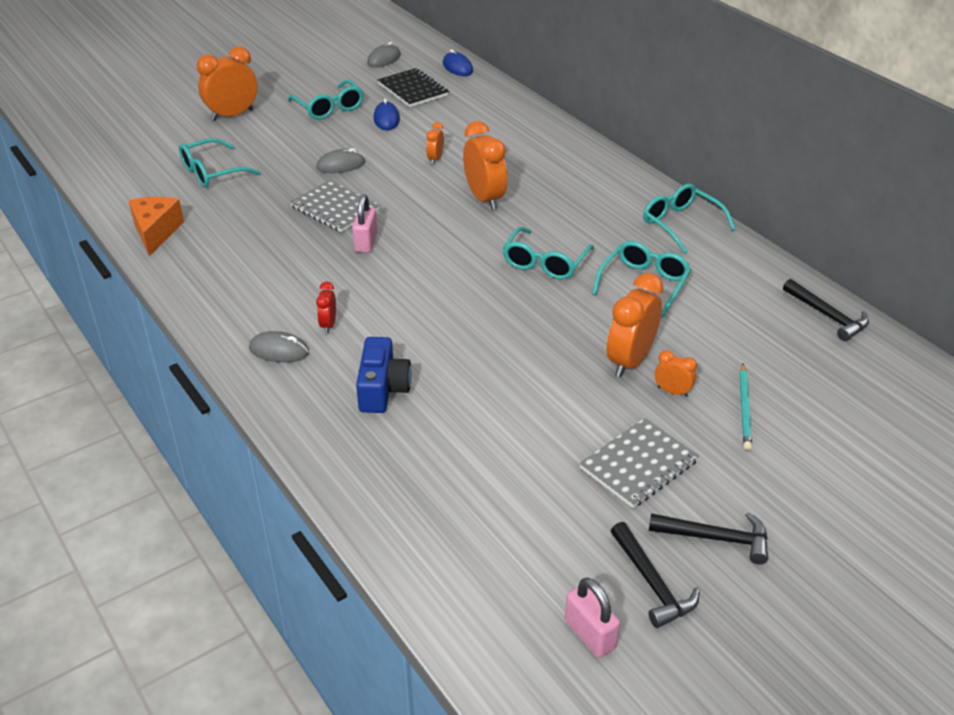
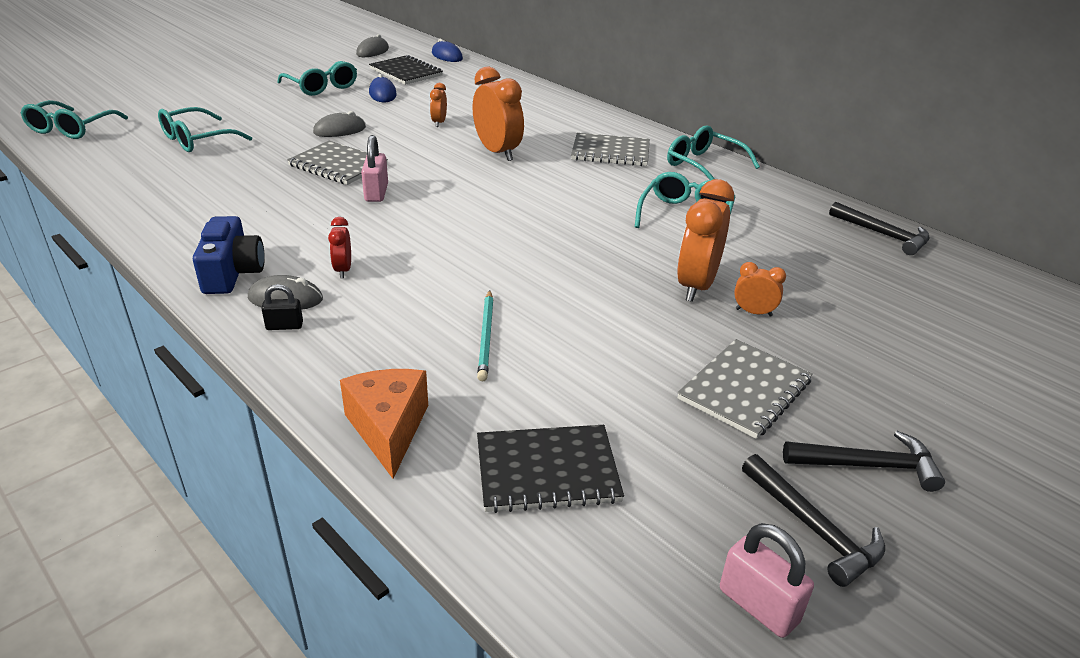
camera: 10 degrees left, 5 degrees down
(156, 232) = (131, 193): orange cheese -> orange cheese (388, 429)
(232, 115) = (218, 94): orange clock -> none
(276, 377) = (284, 326): none -> black padlock
(382, 389) = (418, 330): blue camera -> blue camera (232, 272)
(461, 519) = (547, 470): none -> black notebook
(545, 262) = (576, 202): turquoise glasses -> turquoise glasses (72, 129)
(593, 203) = (610, 152): none -> grey notebook
(745, 409) = (838, 324): turquoise pencil -> turquoise pencil (486, 337)

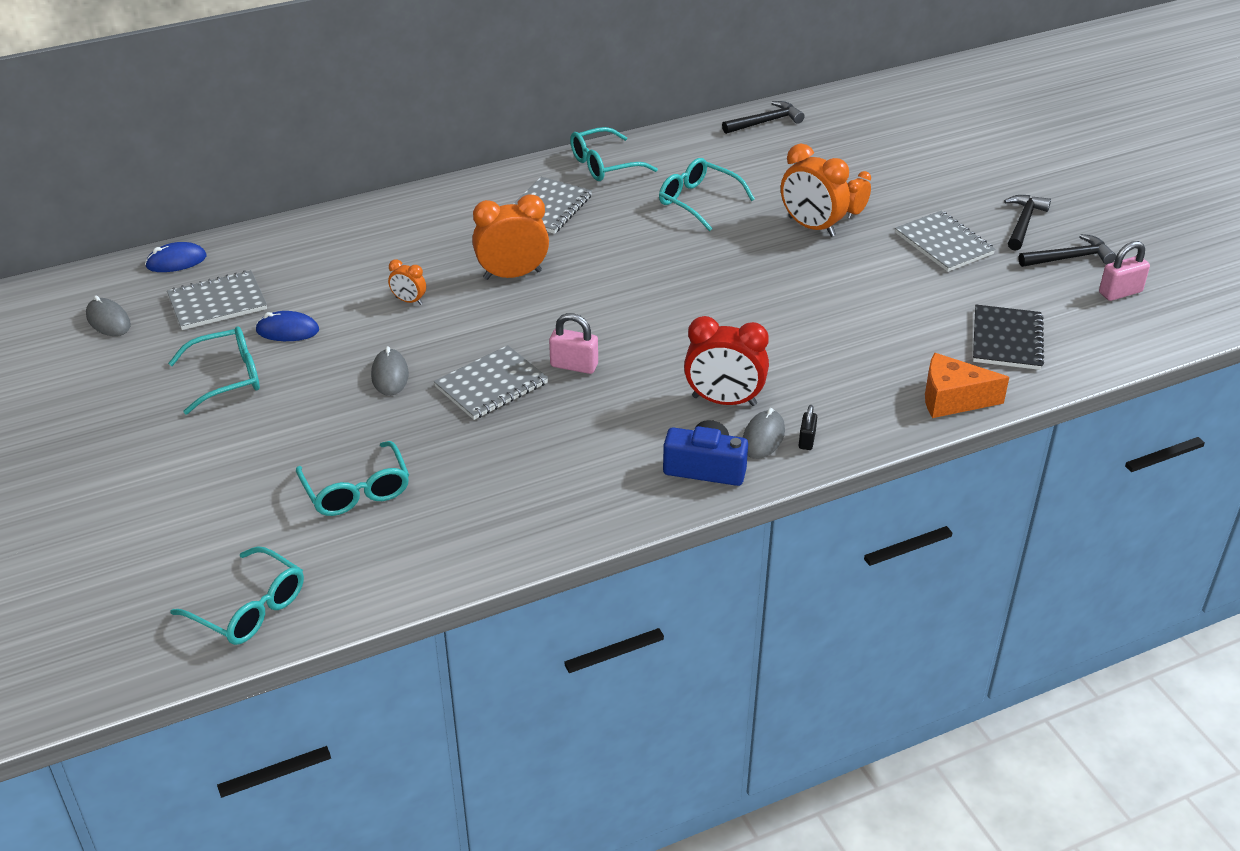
camera: 70 degrees left, 5 degrees up
(343, 270) = (724, 401): red clock -> red clock, size x1.98
(406, 72) = (217, 303): black notebook -> grey notebook
(486, 337) = (852, 339): turquoise pencil -> none

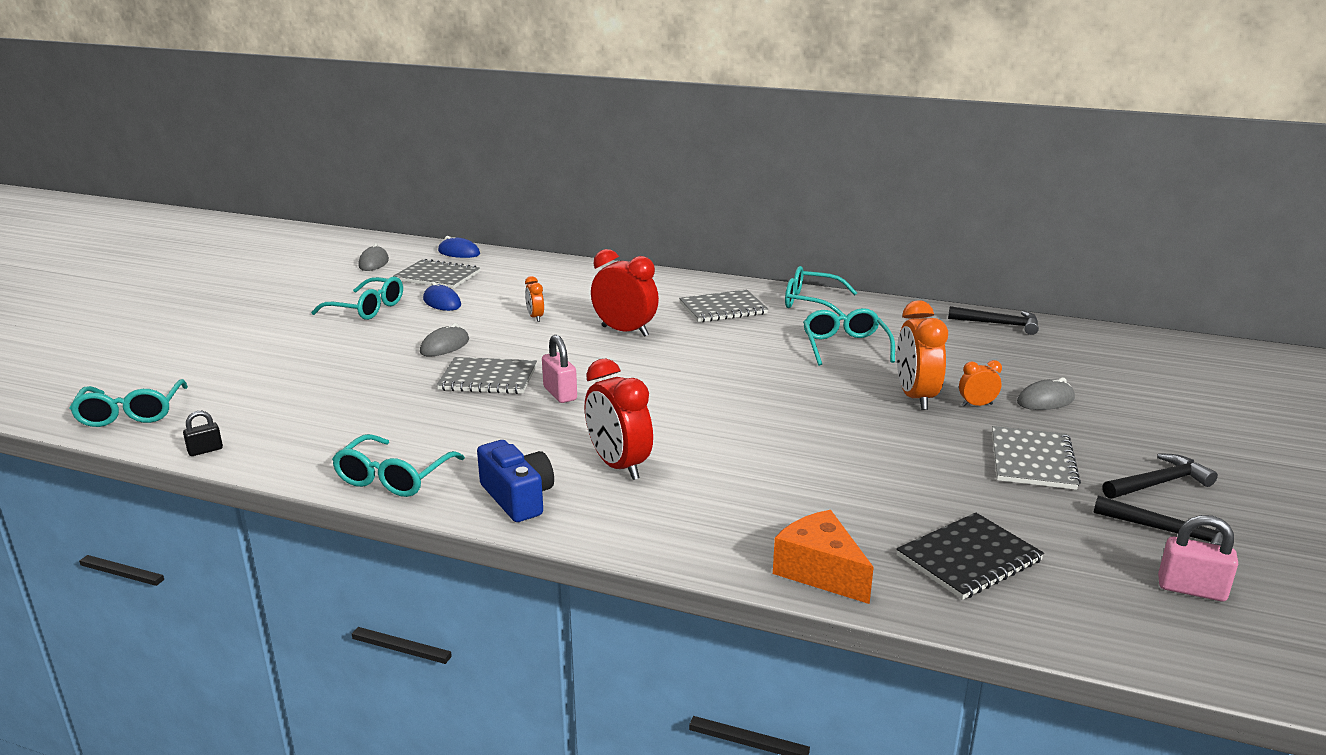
camera: 45 degrees right, 15 degrees down
(356, 490) = (303, 389): turquoise glasses -> turquoise glasses (394, 477)
(512, 275) = (625, 331): orange clock -> red clock
(763, 437) = (599, 504): grey mouse -> grey mouse (1045, 400)
(806, 440) = (629, 525): black padlock -> black padlock (205, 450)

